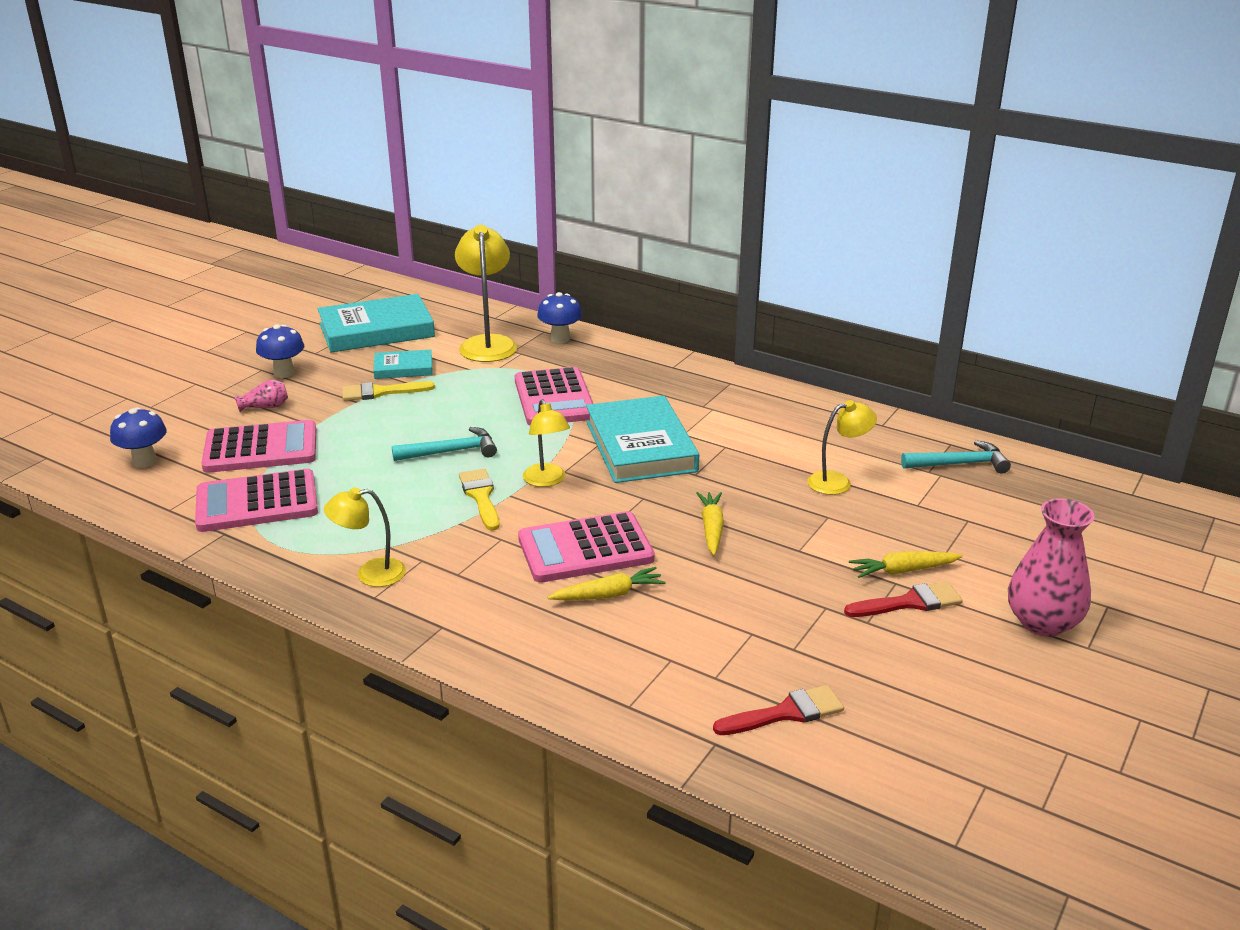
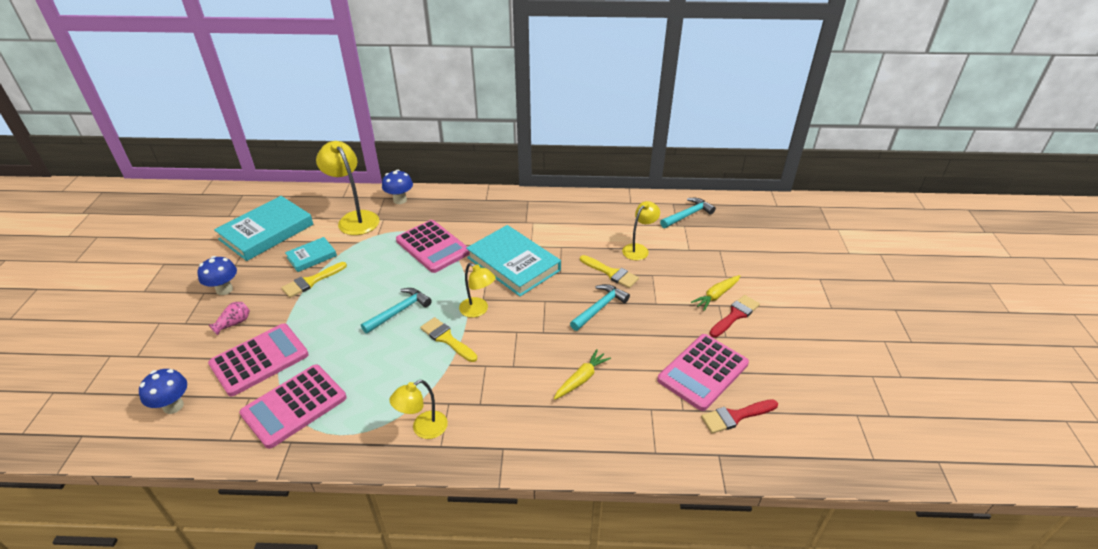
camera: 30 degrees left, 10 degrees up
(585, 549) = (542, 352): pink calculator -> pink calculator (703, 372)
(711, 529) = (600, 307): yellow carrot -> turquoise hammer
(767, 496) = (611, 273): none -> yellow brush
(785, 713) = (736, 416): red brush -> red brush turned 150 degrees counterclockwise
(1042, 622) = (801, 301): pink vase -> none

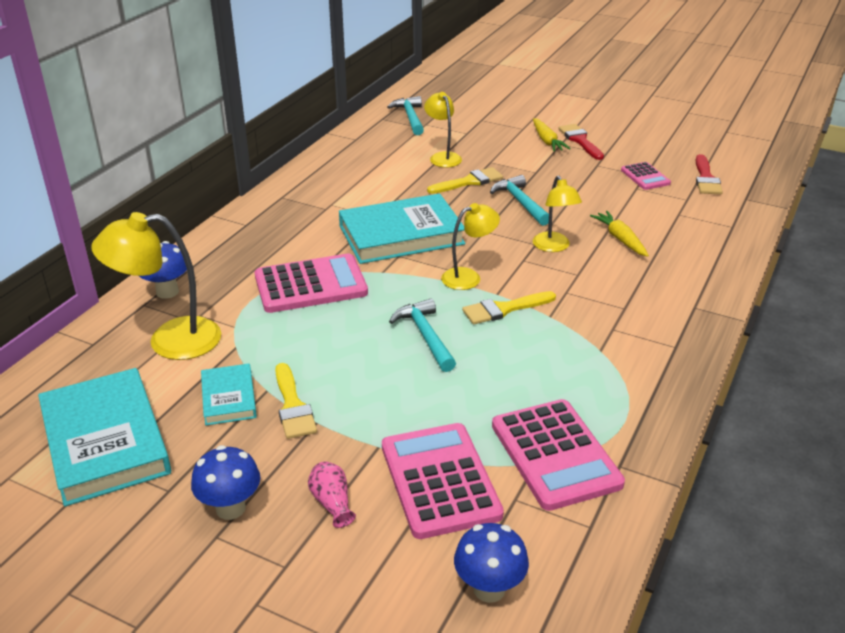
camera: 65 degrees left, 5 degrees down
(423, 429) = (645, 354): yellow lamp -> yellow lamp (554, 247)
(703, 372) = (645, 177): pink calculator -> pink calculator, size x0.53

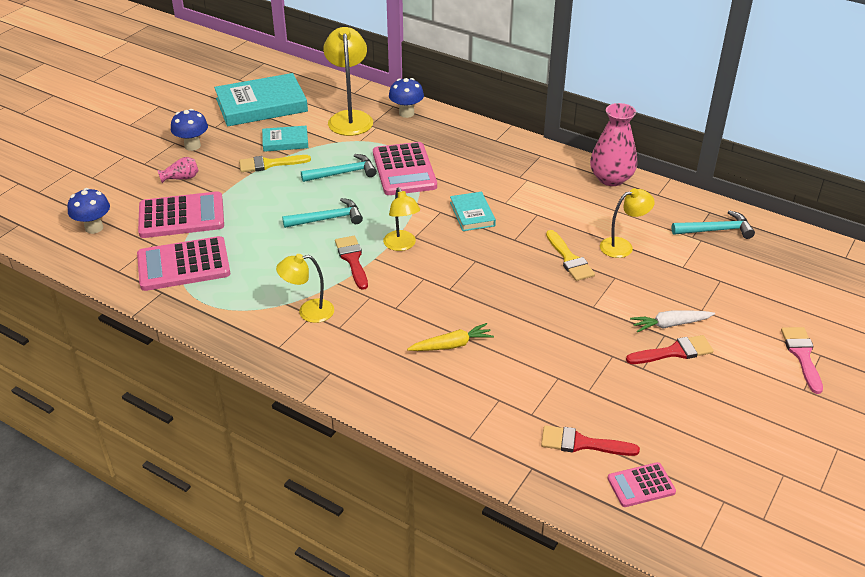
camera: 95 degrees right, 5 degrees up
(328, 160) = (611, 178): none -> pink vase
(401, 235) = (472, 214): turquoise book -> turquoise book, size x0.52
(504, 309) = (352, 260): yellow brush -> red brush
(520, 202) = (527, 288): turquoise hammer -> turquoise hammer (343, 173)
(547, 141) = (670, 324): yellow carrot -> white carrot
(554, 247) = (442, 299): yellow lamp -> yellow lamp (308, 312)
(563, 98) = (802, 356): none -> pink brush
(645, 177) = (584, 390): pink calculator -> pink calculator (641, 485)

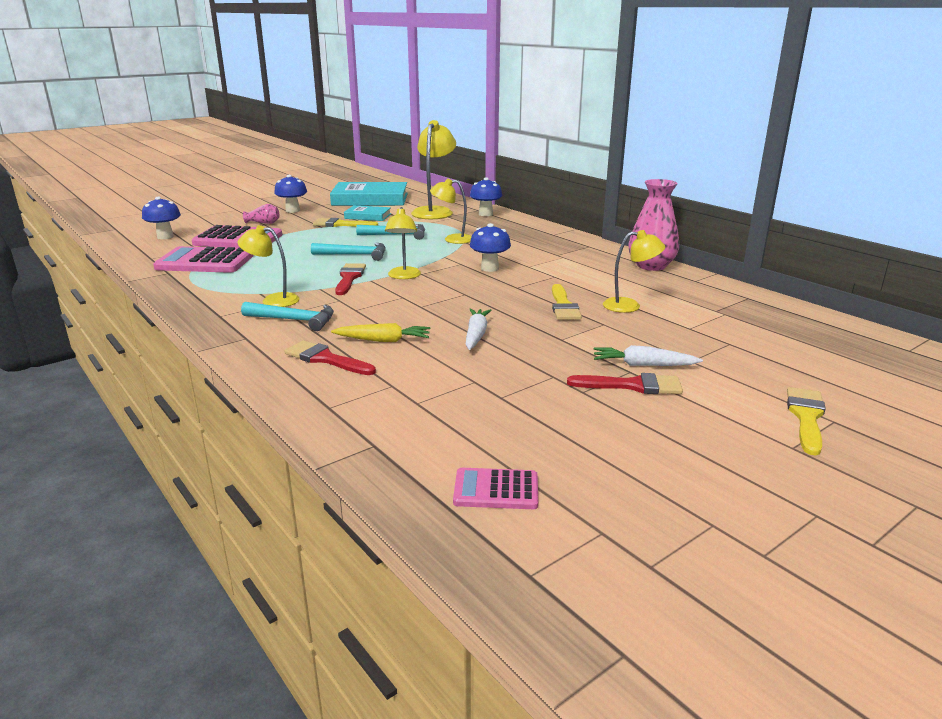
camera: 20 degrees right, 15 degrees down
(404, 170) = (452, 239): pink calculator -> yellow lamp
(472, 214) = (489, 268): turquoise book -> blue mushroom
(522, 318) = (476, 335): none -> white carrot
(582, 443) = (454, 437): red brush -> red brush (326, 359)
(716, 230) = (748, 310): turquoise hammer -> turquoise hammer (294, 320)
(802, 356) = (806, 417): pink brush -> yellow brush

